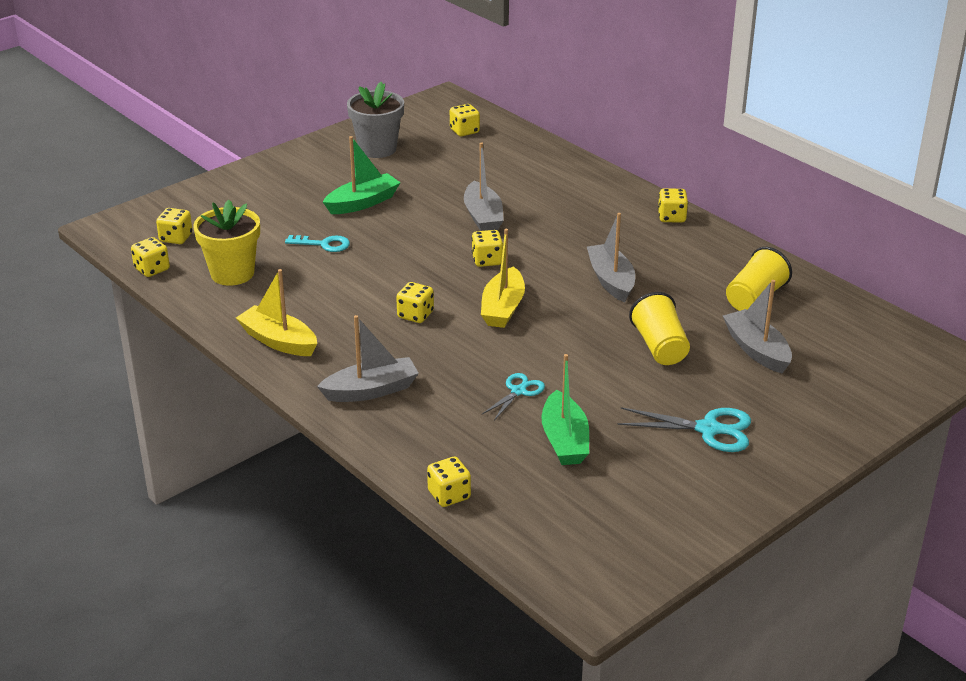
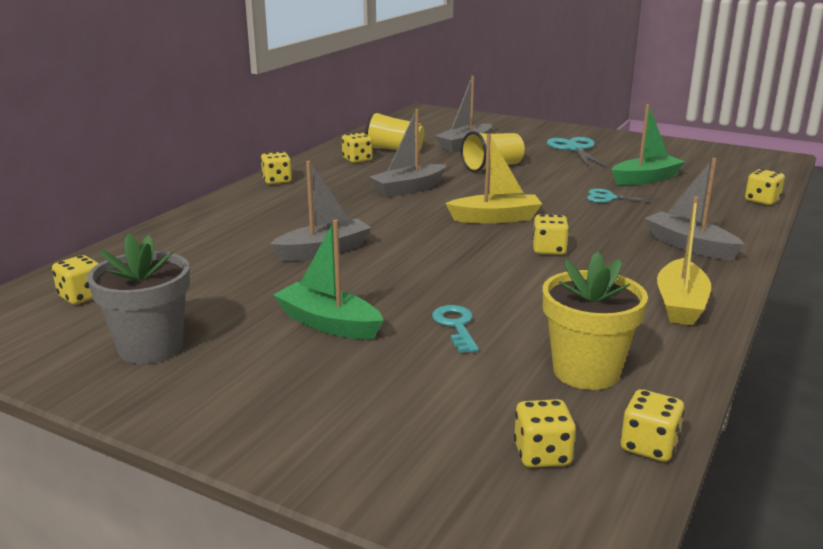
camera: 110 degrees left, 10 degrees down
(487, 260) = (415, 236): yellow dice -> yellow dice (357, 159)

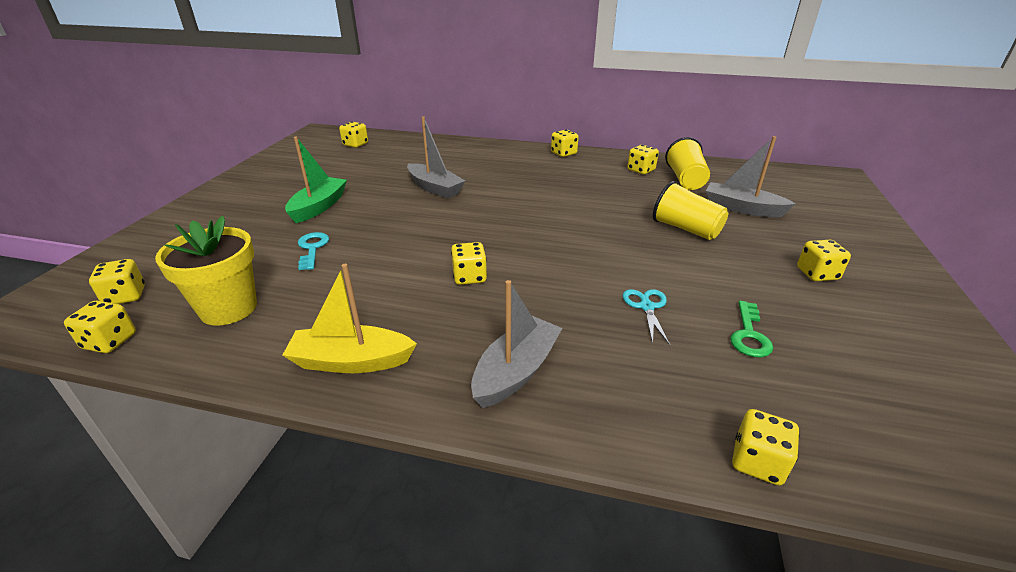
camera: 75 degrees right, 10 degrees up
(150, 347) = (294, 170): grey flower pot -> none
(408, 189) = (584, 199): grey boat -> none
(456, 326) = (312, 248): turquoise key -> turquoise key turned 75 degrees counterclockwise
(495, 218) = (536, 244): yellow boat -> none
(574, 149) = (817, 274): turquoise scissors -> yellow dice
(645, 179) = (749, 335): green boat -> green key

